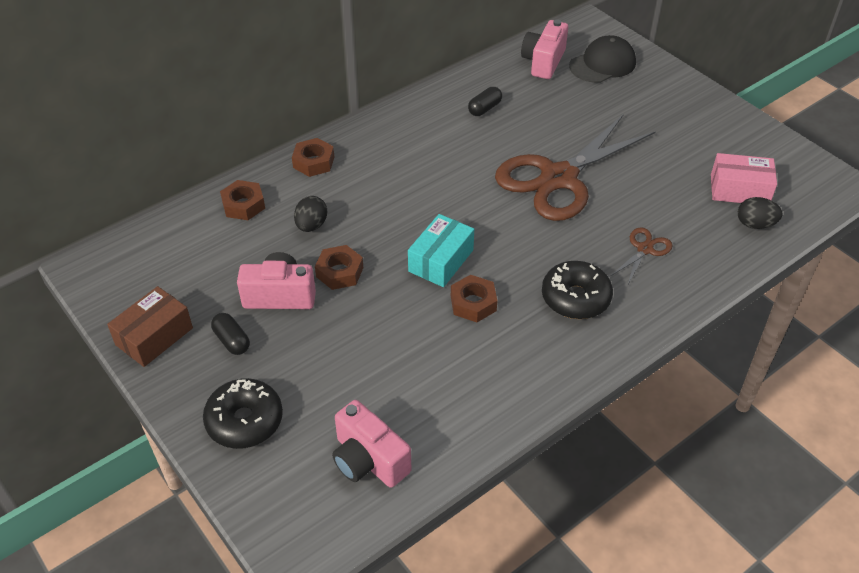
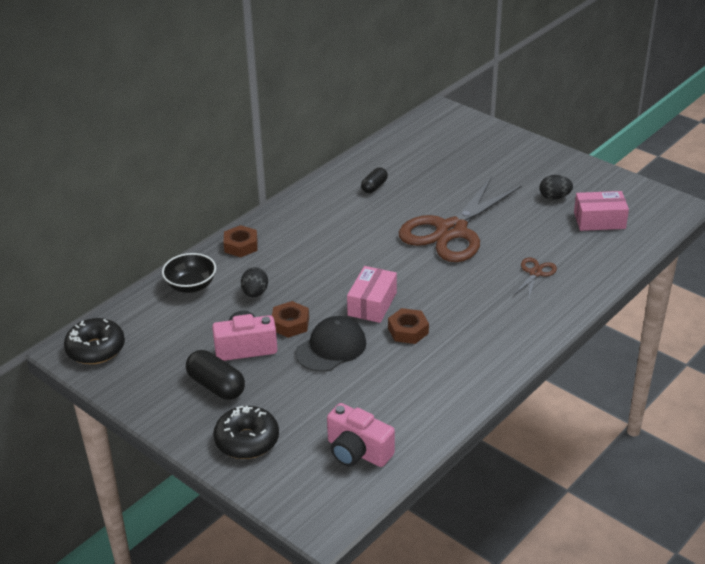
camera: 10 degrees left, 10 degrees down
(154, 336) = (149, 392): brown box -> none
(232, 341) = (216, 386): black capsule -> black capsule, size x1.59
(243, 205) = (191, 286): brown nut -> black bowl
(441, 261) = (372, 304): turquoise box -> pink box
(543, 62) = (413, 145): pink camera -> none
(575, 298) = (489, 315): black donut -> black donut (96, 349)
(602, 64) = (463, 141): black cap -> black cap (331, 348)
(755, 224) = (618, 243): black egg -> black egg (554, 197)

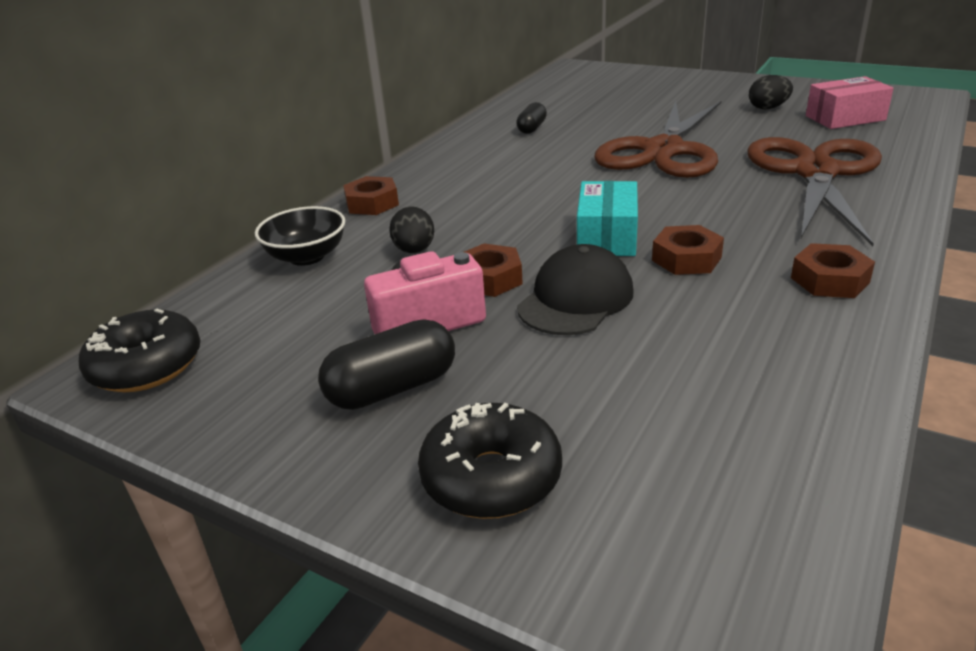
camera: 10 degrees left, 5 degrees down
(216, 386) = (392, 388): black capsule -> black capsule turned 60 degrees counterclockwise
(357, 452) = (733, 458): pink camera -> none
(372, 304) = (607, 236): pink box -> turquoise box
(476, 361) = (829, 280): none -> brown nut
(535, 273) = (815, 172): brown scissors -> brown scissors, size x2.43

